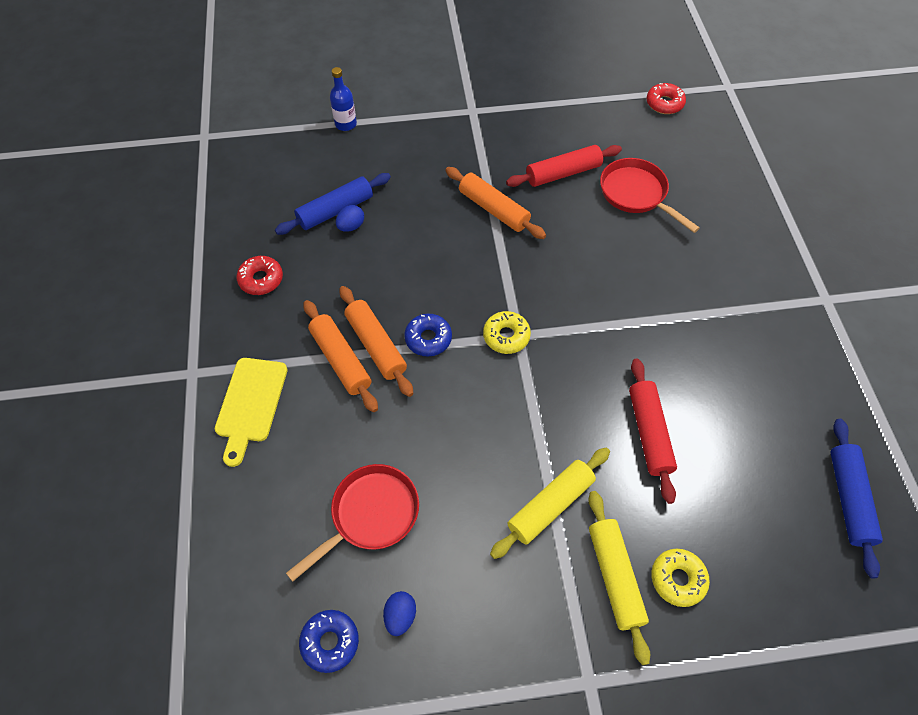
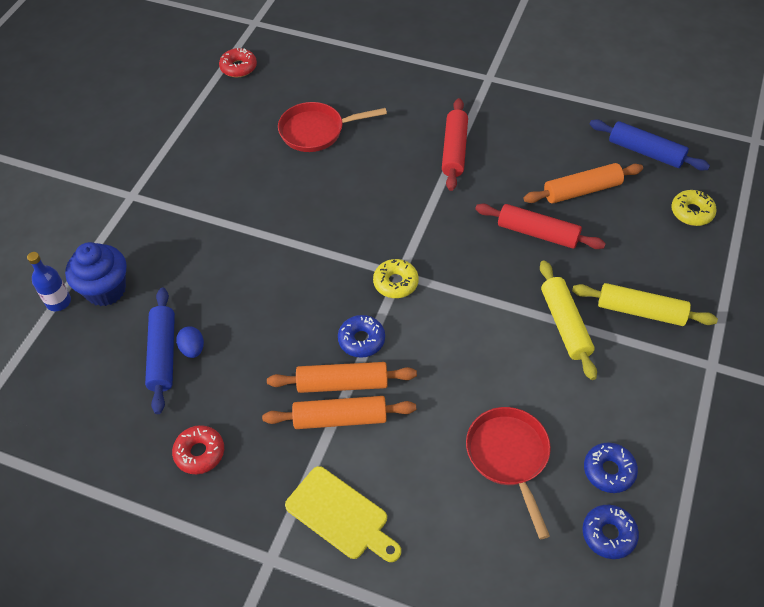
camera: 60 degrees left, 5 degrees down
(373, 145) = (106, 290): none -> blue cupcake
(400, 616) = (609, 471): blue egg -> blue donut
(493, 209) = (258, 231): orange rolling pin -> orange rolling pin (582, 190)
(563, 173) = (257, 166): red rolling pin -> red rolling pin (454, 150)
(677, 579) = (659, 275): yellow donut -> yellow donut (691, 212)

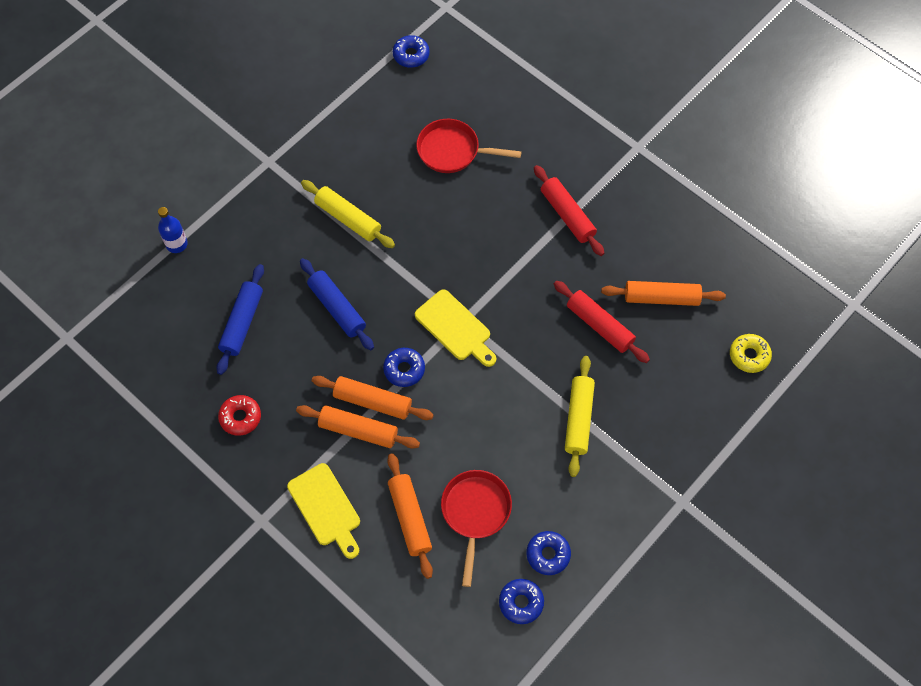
camera: 20 degrees right, 10 degrees up
(106, 290) = (217, 247): blue cupcake -> none
(193, 349) = (267, 327): blue egg -> none
(238, 67) = (411, 55): red donut -> blue donut
(395, 283) = (455, 328): yellow donut -> yellow cutting board
(440, 489) = (410, 518): none -> orange rolling pin
(454, 150) = (567, 215): red rolling pin -> red rolling pin turned 60 degrees counterclockwise
(640, 311) = (649, 431): yellow rolling pin -> yellow rolling pin (348, 219)
(645, 152) = (742, 279): blue rolling pin -> blue rolling pin (337, 308)

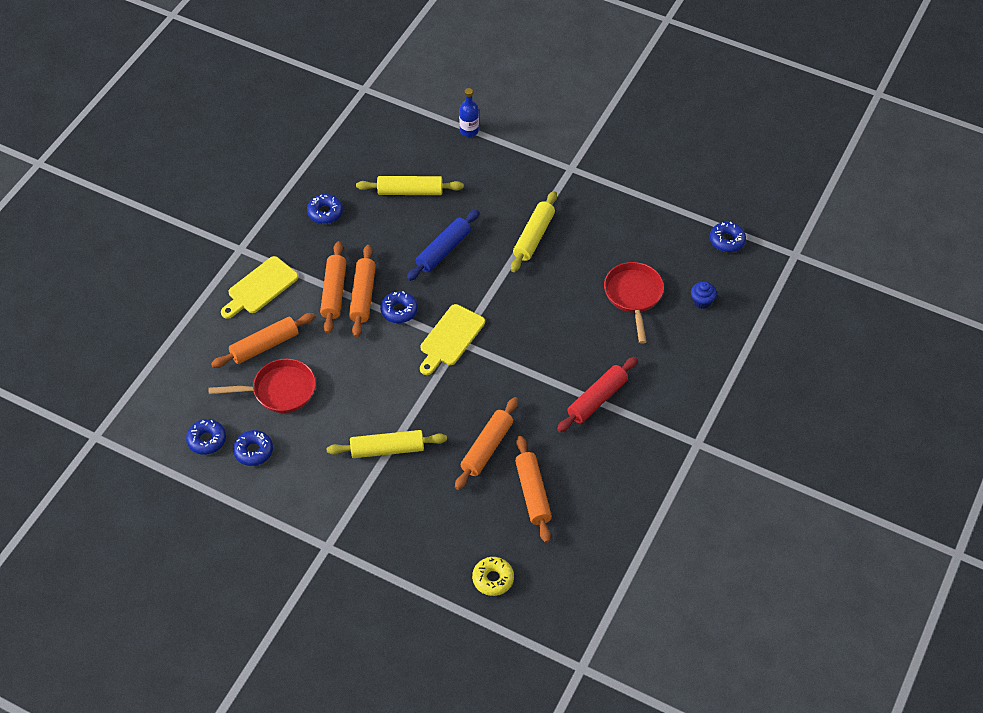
camera: 75 degrees right, 10 degrees down
(240, 417) = (325, 212): red donut -> blue donut
(242, 323) = (410, 191): blue rolling pin -> yellow rolling pin
(478, 97) = (702, 302): none -> blue cupcake
(599, 326) = (487, 448): red rolling pin -> orange rolling pin

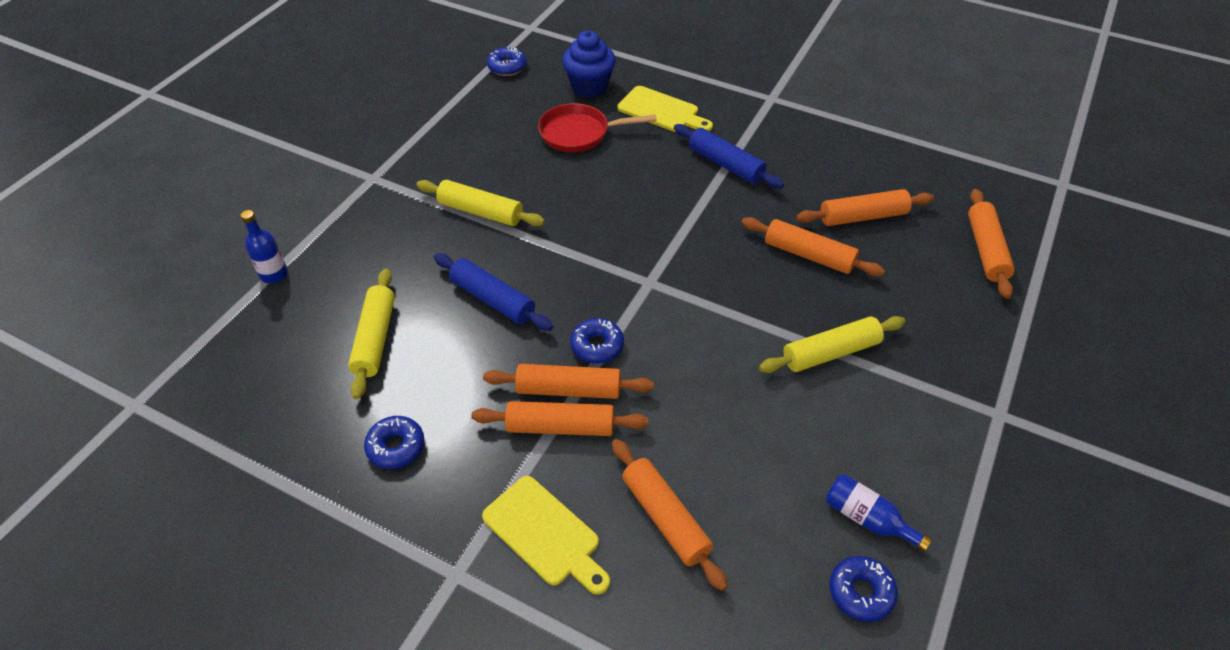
camera: 90 degrees left, 5 degrees down
(253, 451) = (867, 519): blue donut -> blue bottle
(279, 390) = (750, 490): red pan -> none
(387, 449) = (830, 352): yellow rolling pin -> yellow rolling pin turned 75 degrees clockwise
(450, 338) = (643, 290): yellow cutting board -> yellow cutting board (661, 111)
(493, 579) = (986, 250): yellow donut -> orange rolling pin
(597, 399) = (725, 164): red rolling pin -> blue rolling pin
(702, 302) = (589, 87): blue cupcake -> blue cupcake, size x1.86

